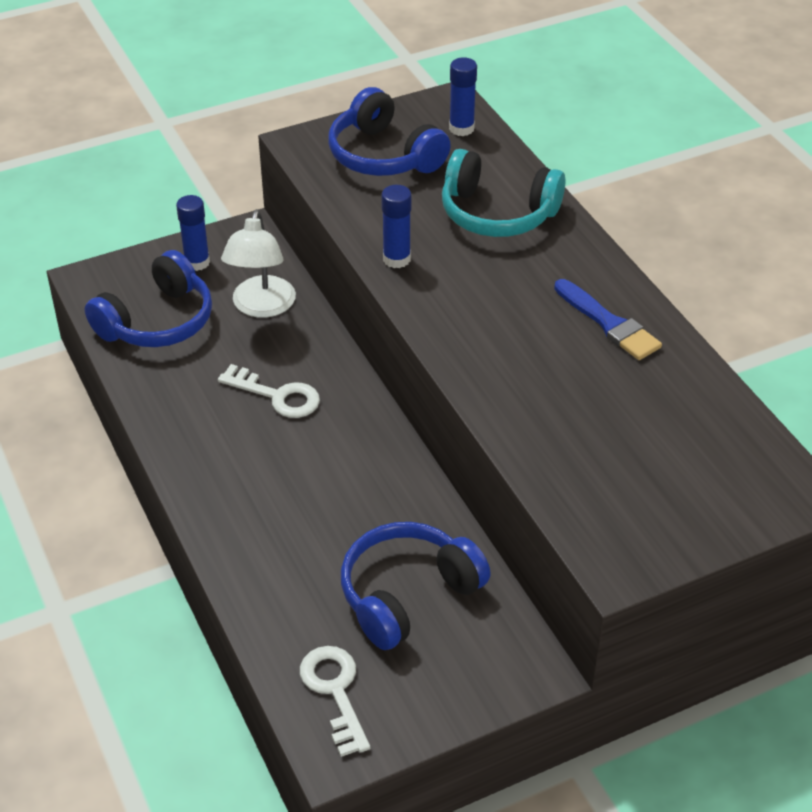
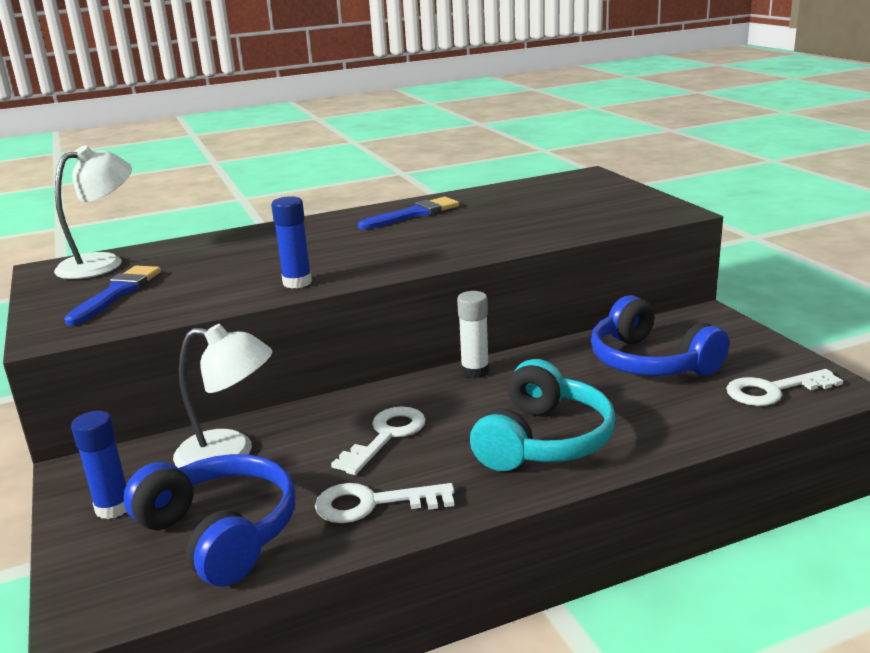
camera: 85 degrees left, 20 degrees down
(180, 396) = (373, 504): none -> white key
(384, 156) = (117, 293): blue headphones -> blue brush
(394, 451) = (475, 371): none -> white glue stick
(461, 128) = (102, 263): blue glue stick -> white lamp
(497, 213) = (250, 248): turquoise headphones -> turquoise headphones (543, 440)

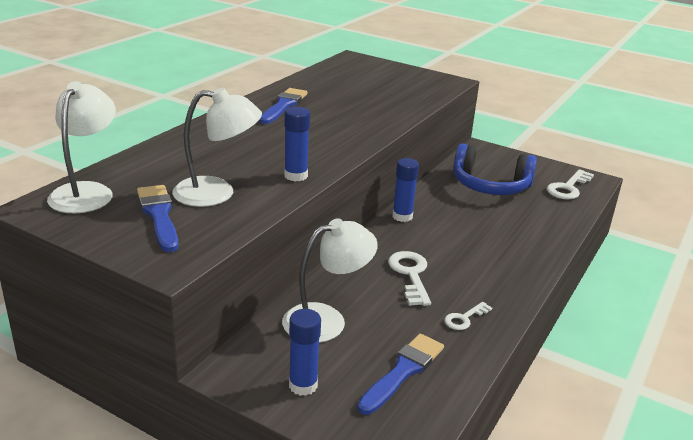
camera: 40 degrees left, 5 degrees up
(197, 284) = (217, 193): none -> white lamp
(220, 533) = (403, 371): blue headphones -> blue brush
(373, 504) = (464, 318): white key -> white key, size x0.59
(475, 371) = (402, 216): white glue stick -> blue glue stick
(543, 440) = (500, 249): turquoise headphones -> none

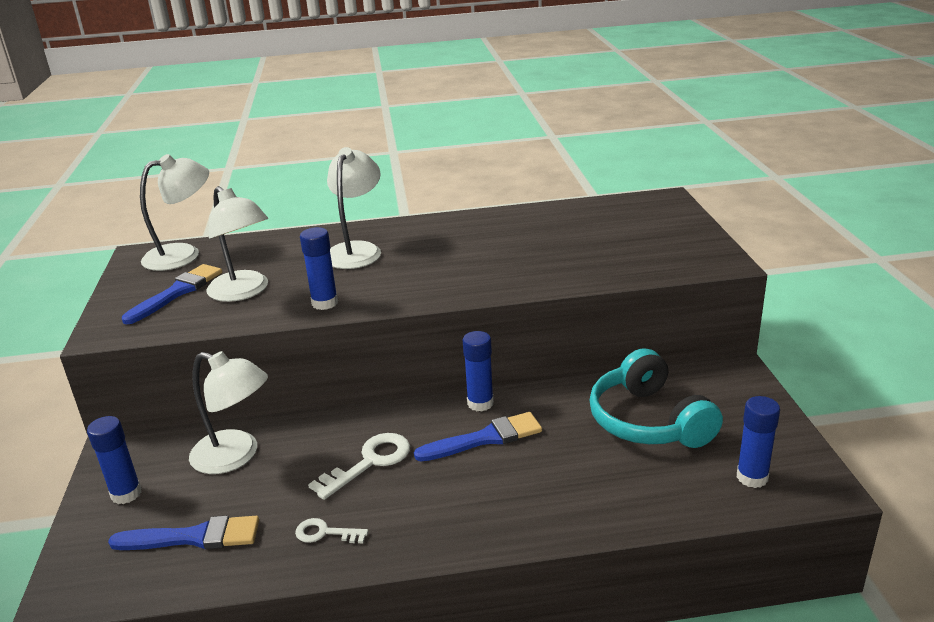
camera: 55 degrees right, 0 degrees up
(234, 140) = (356, 250): none -> white lamp
(283, 105) = (470, 231): blue brush -> blue brush (485, 438)
(490, 186) = (648, 421): blue headphones -> turquoise headphones
(568, 188) = (752, 477): white key -> blue glue stick

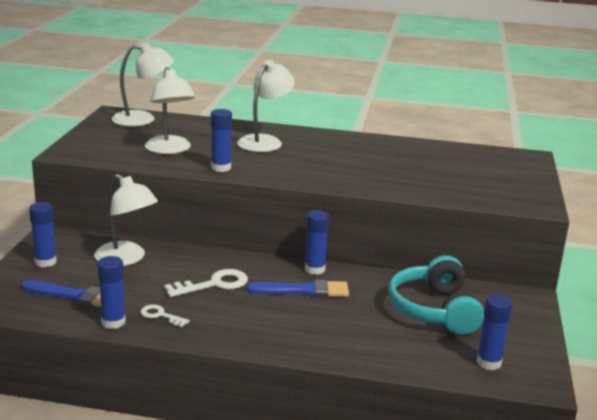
camera: 15 degrees right, 5 degrees down
(177, 292) = (125, 140): blue brush -> none
(267, 564) = (113, 322): none -> blue glue stick

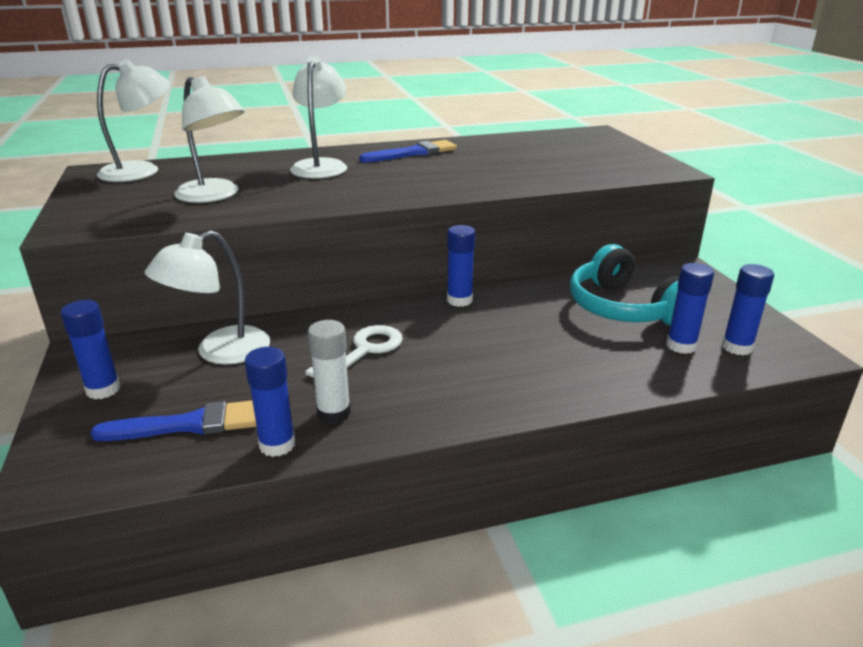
camera: 25 degrees left, 5 degrees up
(126, 259) = (220, 352): white lamp -> white lamp turned 120 degrees clockwise
(160, 315) = (333, 413): white key -> white glue stick
(221, 168) = (303, 202): blue glue stick -> blue glue stick (681, 346)
(304, 291) = (474, 327): blue brush -> blue brush (413, 153)

